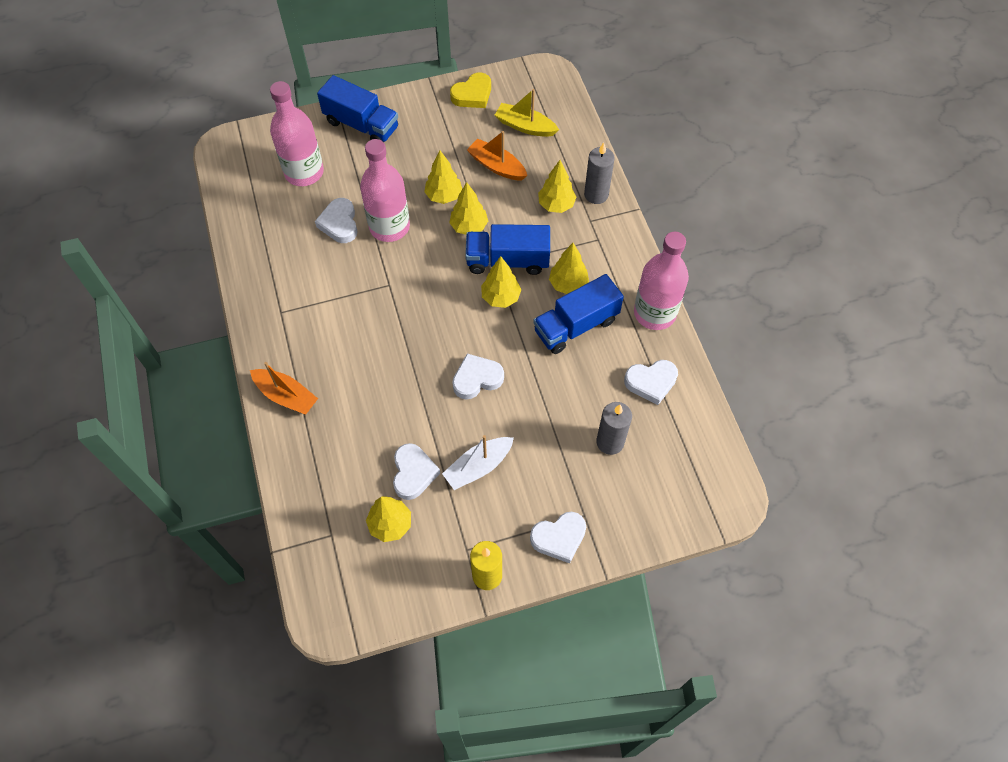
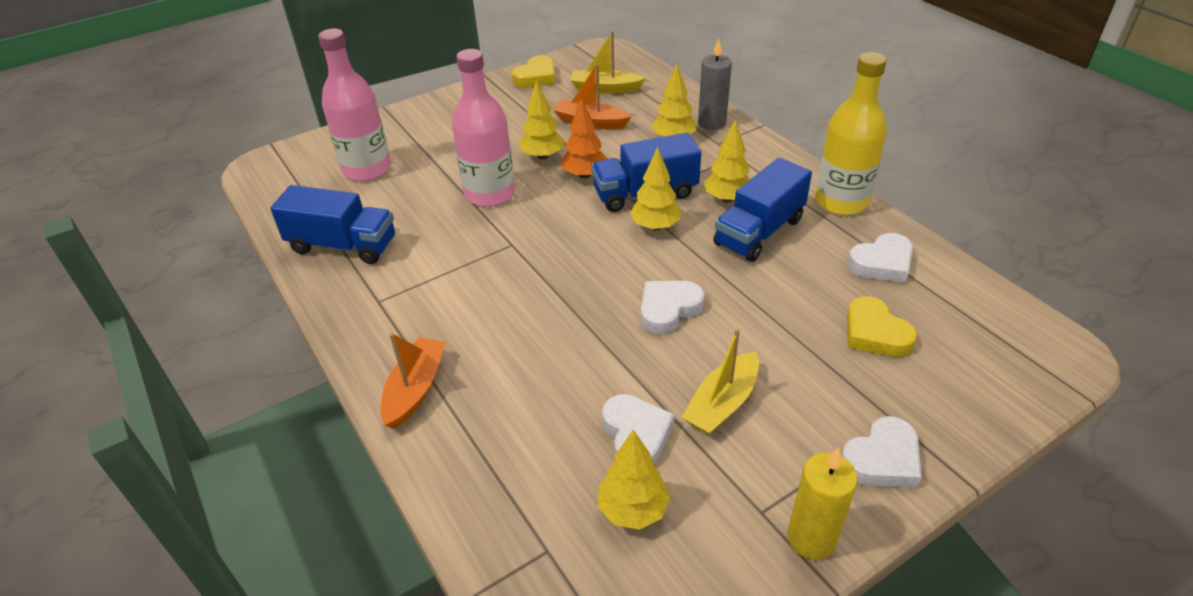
camera: 15 degrees left, 20 degrees down
(286, 396) = (415, 389): orange boat -> orange boat turned 90 degrees counterclockwise
(339, 223) = (427, 203): white heart -> none
(361, 125) = (422, 120): blue truck -> blue truck (343, 245)
(469, 227) = (584, 175): yellow tree -> orange tree
(478, 466) = (722, 403): white boat -> yellow boat
(610, 442) = (875, 333): grey candle -> yellow heart
(654, 313) = (841, 201): pink bottle -> yellow bottle

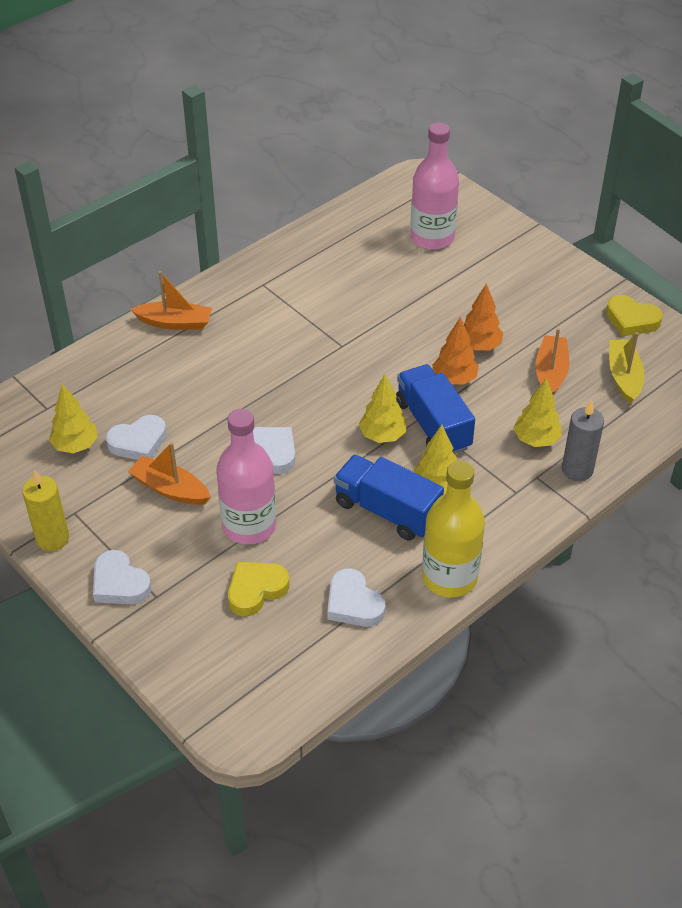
camera: 80 degrees right, 5 degrees up
(343, 245) = (325, 250): blue truck -> none
(490, 193) = (411, 320): pink bottle -> pink bottle (249, 525)
(542, 156) = (479, 346): yellow tree -> orange tree
(722, 403) = (170, 489): yellow boat -> orange boat

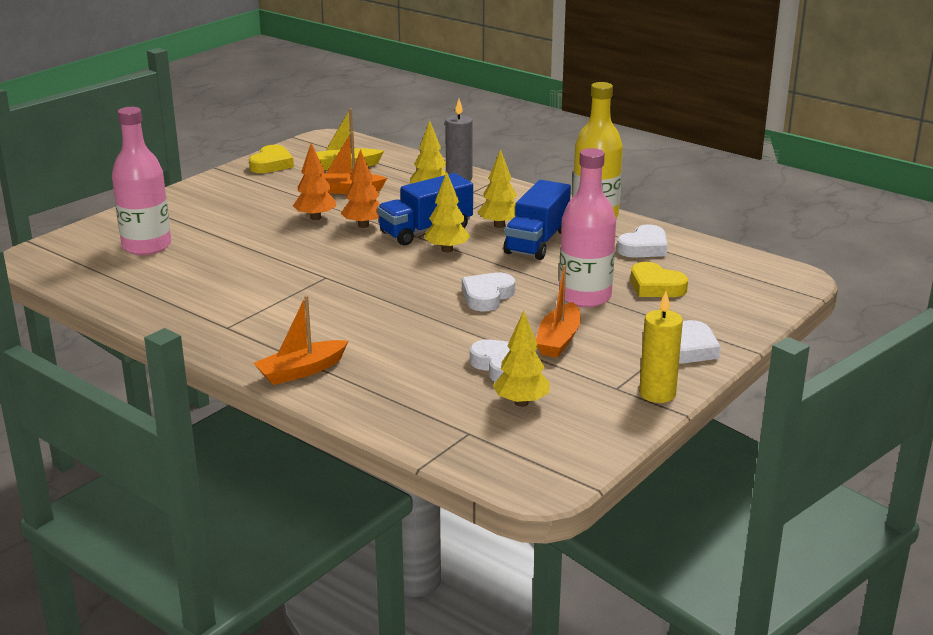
camera: 100 degrees left, 20 degrees down
(175, 323) = (301, 371): orange boat -> orange boat turned 120 degrees counterclockwise

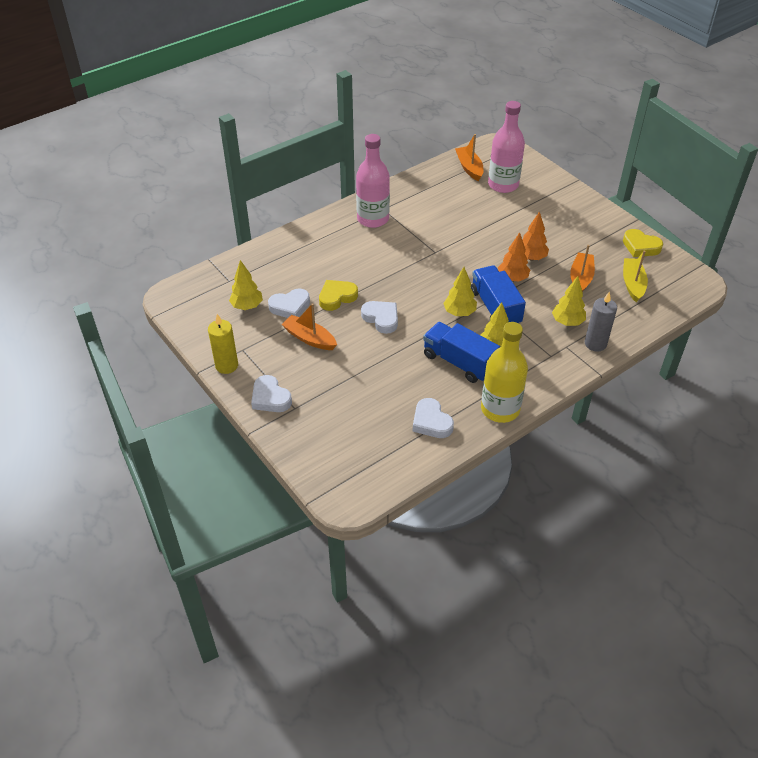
camera: 105 degrees right, 20 degrees up
(301, 371) = (321, 230): orange boat -> orange boat (469, 168)
(585, 297) = (362, 366): pink bottle -> pink bottle (373, 219)
(655, 286) = (364, 408): yellow heart -> yellow heart (337, 297)

